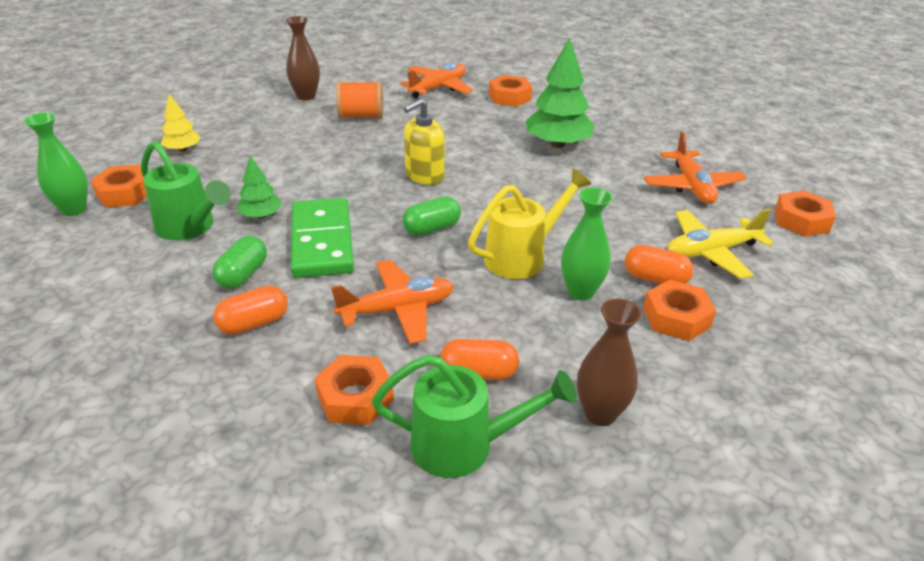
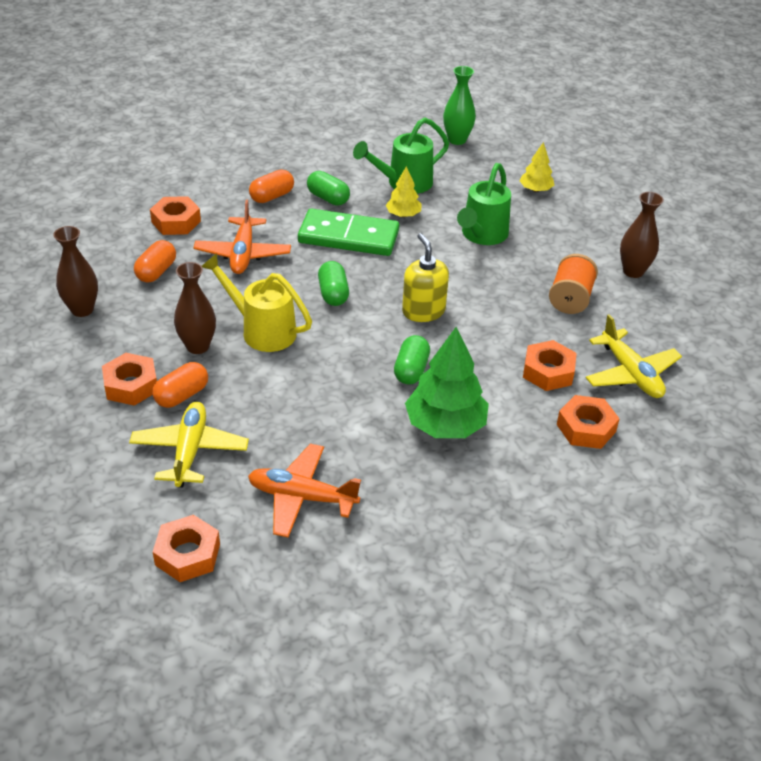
camera: 110 degrees right, 5 degrees up
(125, 193) = (471, 160): orange nut -> orange nut (548, 372)
(254, 323) = (272, 196): orange capsule -> orange capsule turned 60 degrees clockwise
(261, 215) = (403, 215): green tree -> yellow tree
(438, 88) = (630, 373): orange plane -> yellow plane
(464, 445) = (107, 251): green watering can -> green watering can (482, 235)
(509, 168) = (411, 370): none -> green capsule
(522, 257) = (262, 330): yellow watering can -> yellow watering can turned 135 degrees clockwise
(580, 292) = (198, 346): green vase -> brown vase

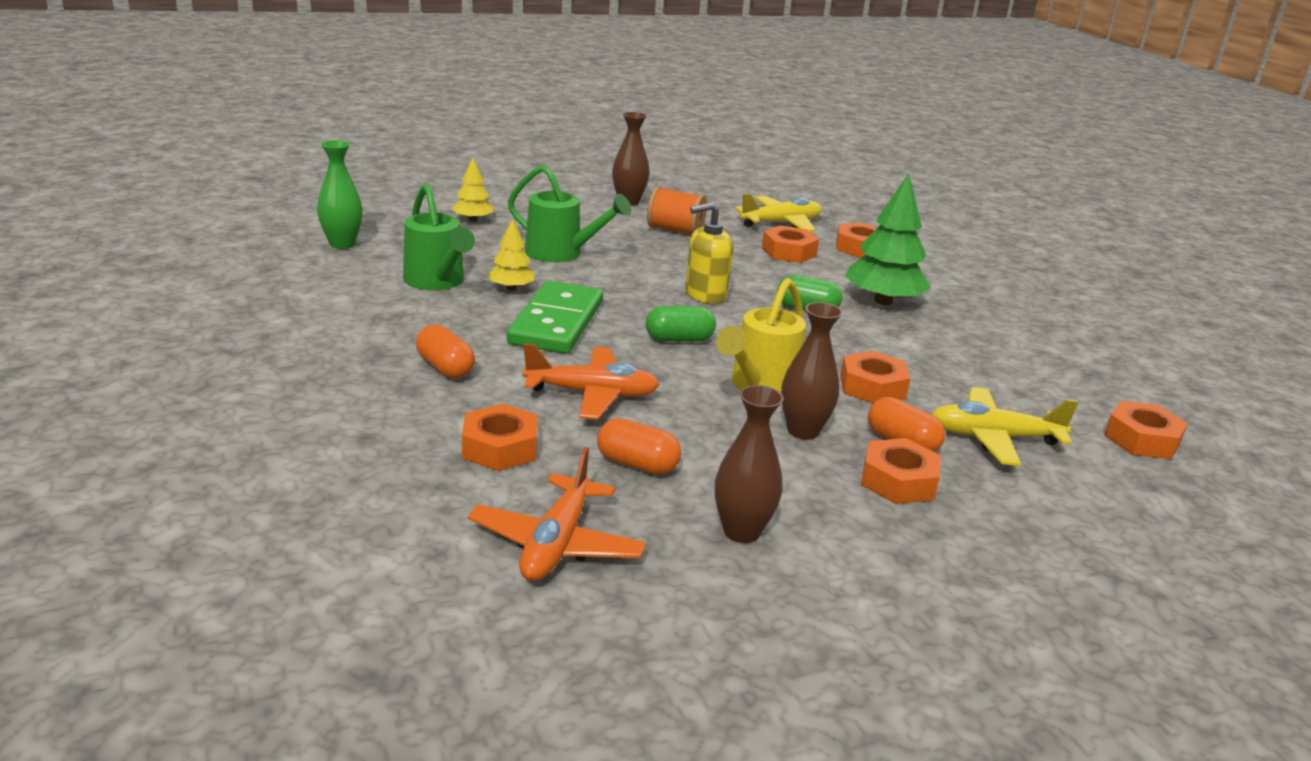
camera: 90 degrees left, 15 degrees down
(267, 392) = (872, 387): none -> orange nut
(302, 497) = (1021, 375): orange plane -> orange plane (557, 544)
(328, 198) = (461, 329): green capsule -> none

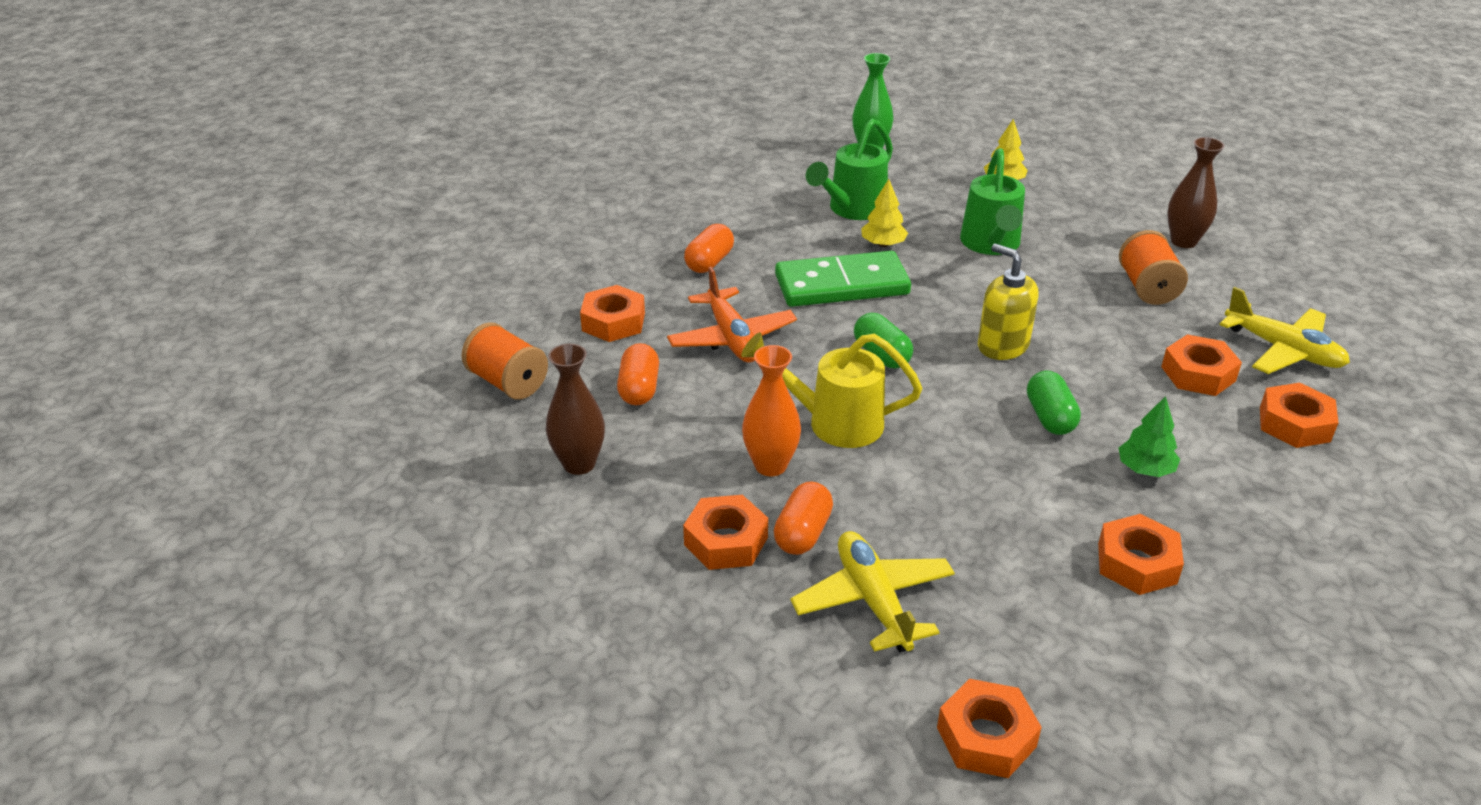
camera: 70 degrees right, 10 degrees up
(557, 544) = (508, 382): orange plane -> orange spool
(803, 431) = (770, 465): brown vase -> orange vase
(872, 387) = (905, 495): orange nut -> orange nut (1137, 563)
(883, 301) = (1145, 469): green tree -> green tree, size x0.54

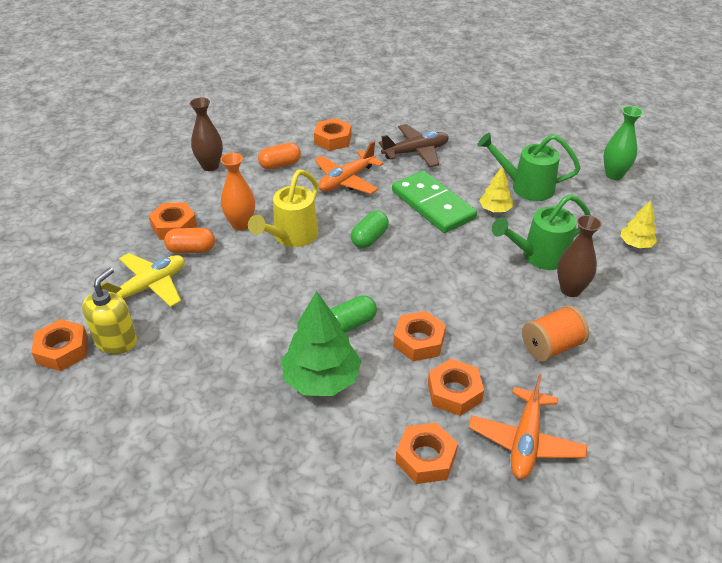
camera: 65 degrees right, 5 degrees up
(508, 382) = (260, 127): orange spool -> none
(709, 262) = (415, 152): orange capsule -> brown plane
(834, 422) = (291, 237): yellow watering can -> yellow watering can turned 135 degrees counterclockwise
(1002, 346) = (417, 287): yellow soap dispenser -> yellow soap dispenser (116, 341)
(1137, 563) = (224, 389): orange nut -> orange nut (419, 341)
(1145, 469) = (321, 379): green tree -> green tree, size x1.85
(1183, 241) = (643, 358): brown vase -> brown vase (570, 290)
(1283, 350) = (525, 441): yellow plane -> orange plane

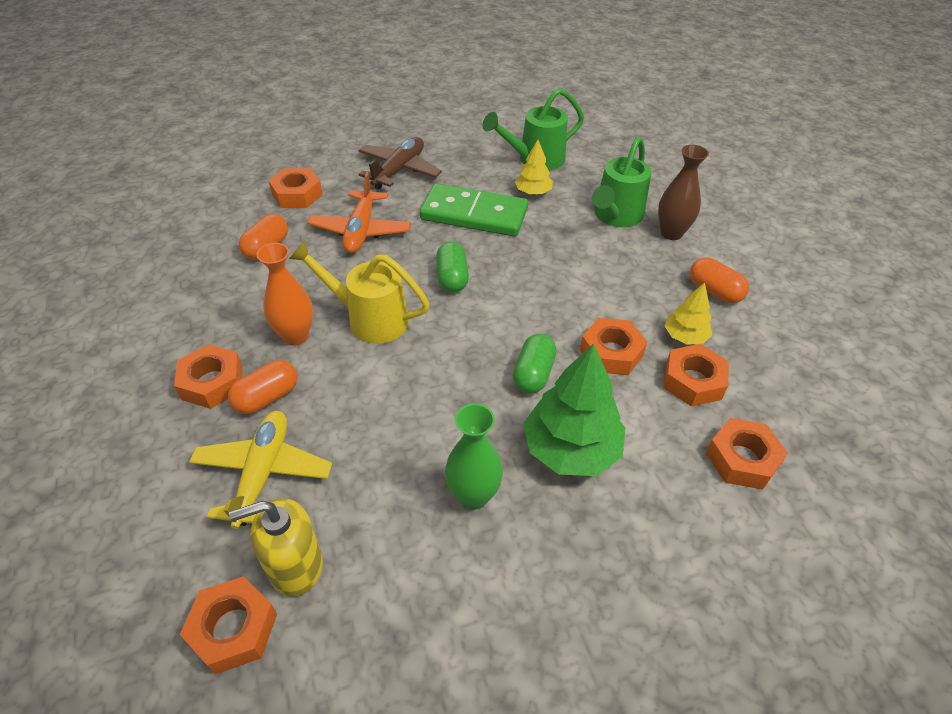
camera: 40 degrees left, 5 degrees up
(116, 341) = (295, 565): yellow soap dispenser -> yellow soap dispenser turned 90 degrees counterclockwise
(210, 166) = (179, 288): brown vase -> none
(291, 237) = (369, 319): yellow watering can -> yellow watering can turned 120 degrees clockwise
(525, 441) = (791, 387): orange plane -> none
(551, 347) = (714, 291): orange spool -> orange capsule
(614, 175) = (590, 117): green vase -> green vase (473, 496)
(635, 244) = (672, 169): yellow tree -> yellow tree (685, 336)

